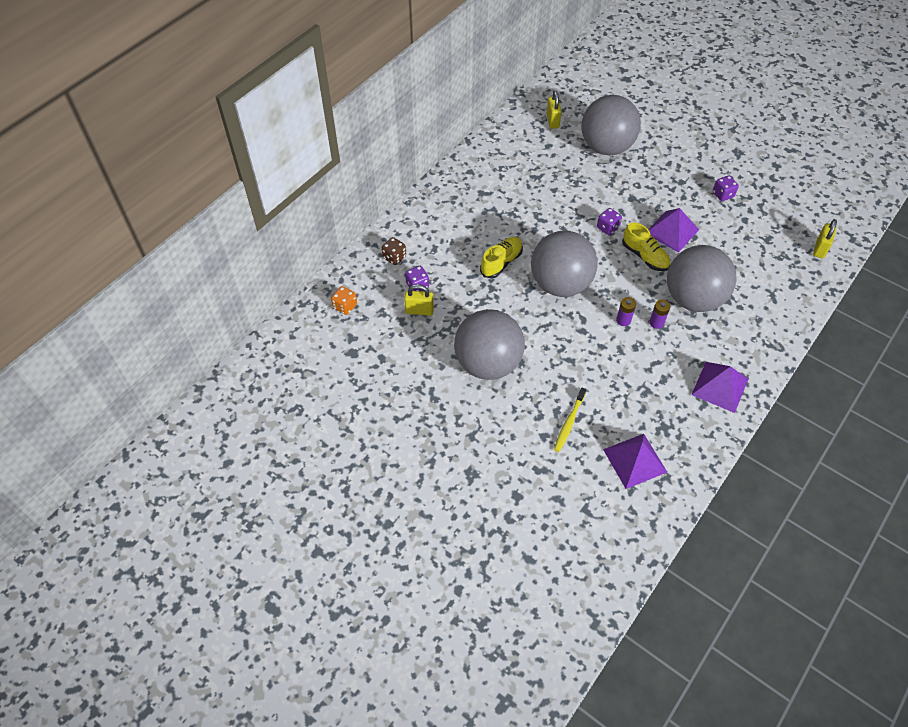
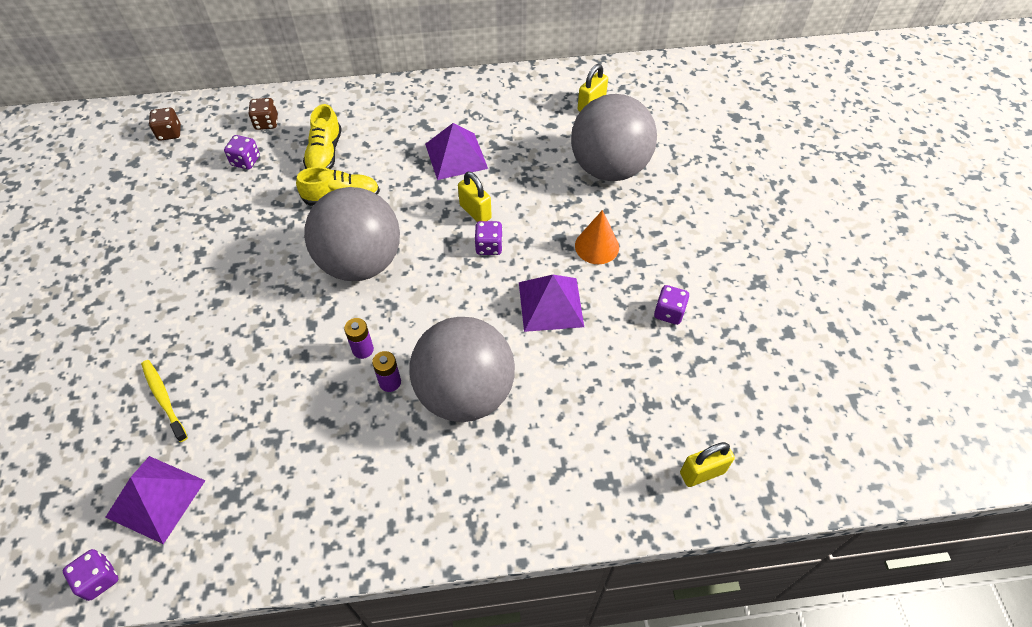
camera: 45 degrees right, 0 degrees up
(345, 306) = (169, 133): orange dice -> brown dice
(419, 310) = (213, 183): yellow padlock -> yellow padlock (475, 212)
(488, 363) = (190, 278): grey ball -> none
(569, 422) = (164, 399): yellow toothbrush -> yellow toothbrush turned 75 degrees clockwise
(645, 256) = (482, 305): yellow shoe -> yellow shoe (325, 154)
(654, 189) = (597, 246): none -> orange cone
(663, 510) = (99, 579): none -> purple dice
(719, 386) = (348, 512): purple pyramid -> purple pyramid (456, 156)

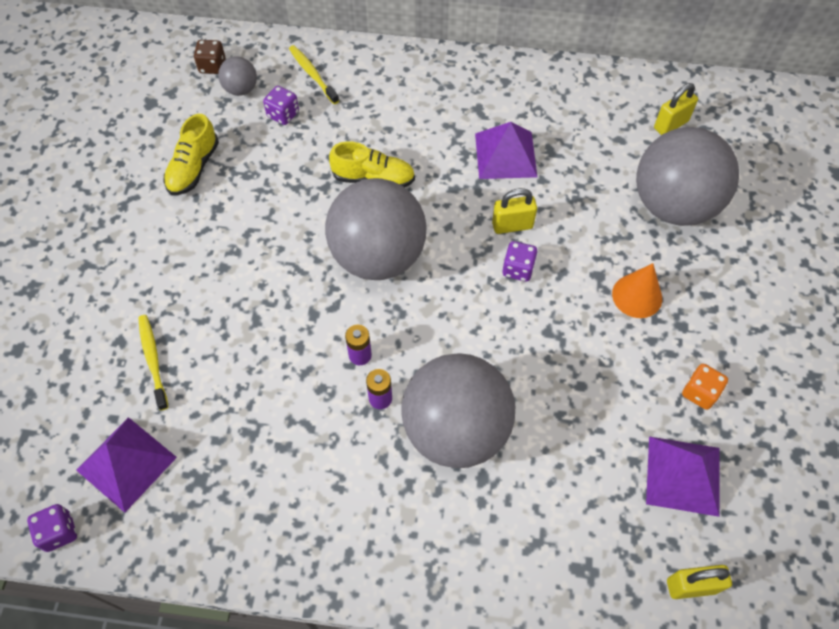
camera: 15 degrees right, 5 degrees up
(201, 147) = (241, 89): none -> grey ball
(266, 123) = (313, 74): brown dice -> yellow toothbrush
(325, 154) = (366, 123): yellow shoe -> yellow shoe (193, 168)
(475, 212) = (512, 225): yellow padlock -> yellow padlock turned 75 degrees counterclockwise
(551, 304) = (570, 351): purple pyramid -> purple pyramid (683, 475)
(669, 312) = (699, 393): purple dice -> orange dice

